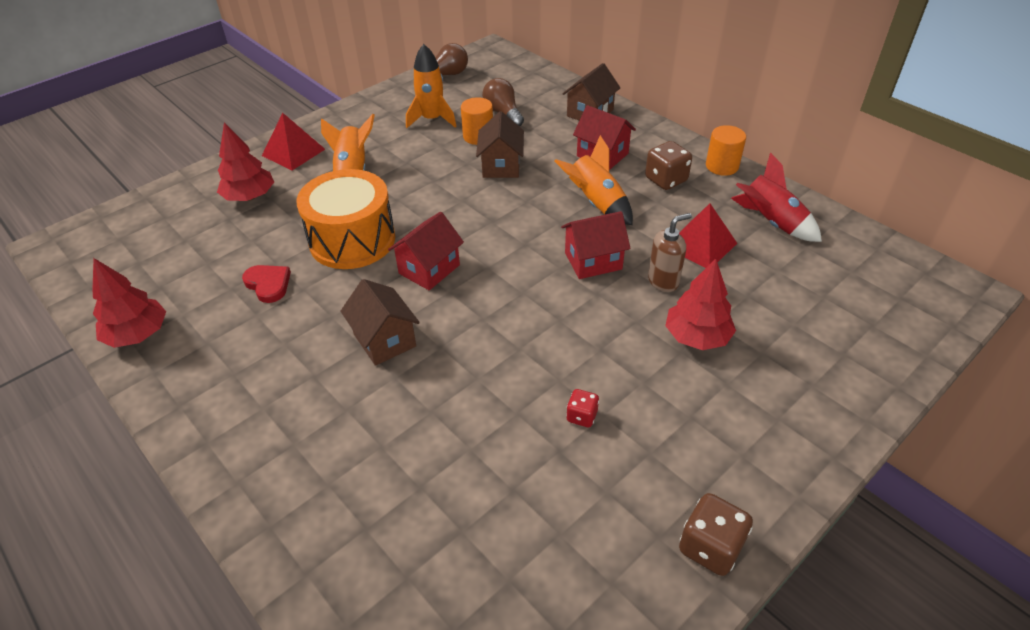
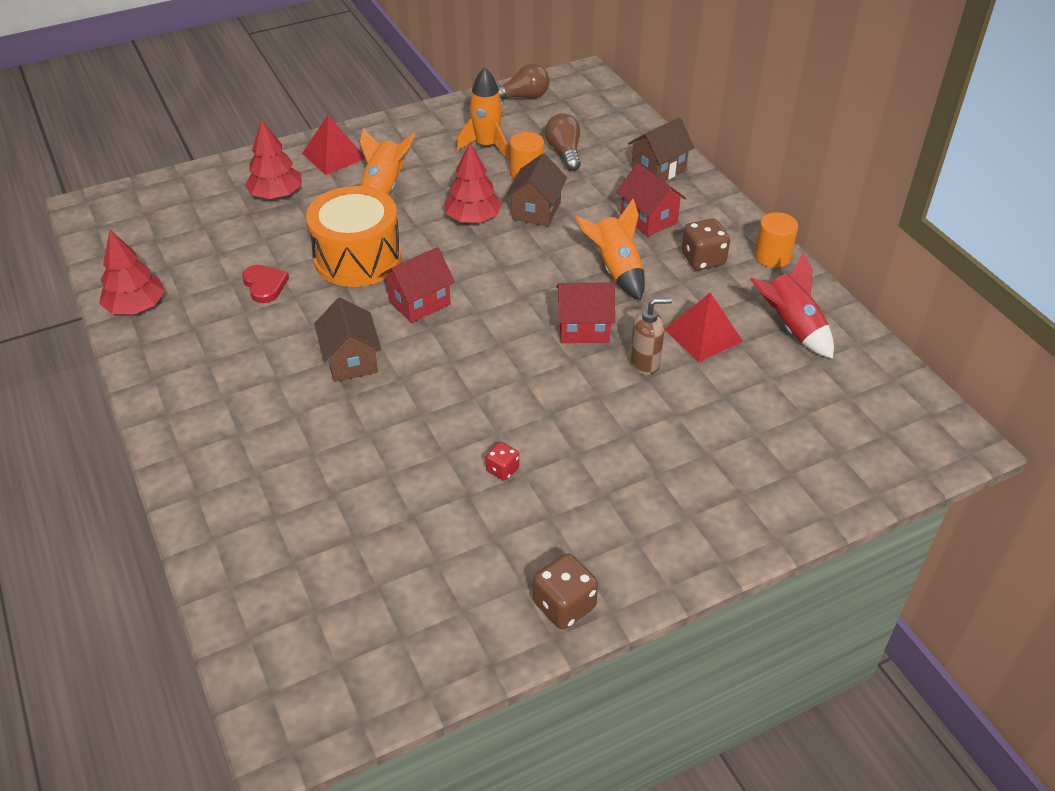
camera: 15 degrees right, 0 degrees up
(697, 337) = (650, 424): red tree -> red tree (473, 218)

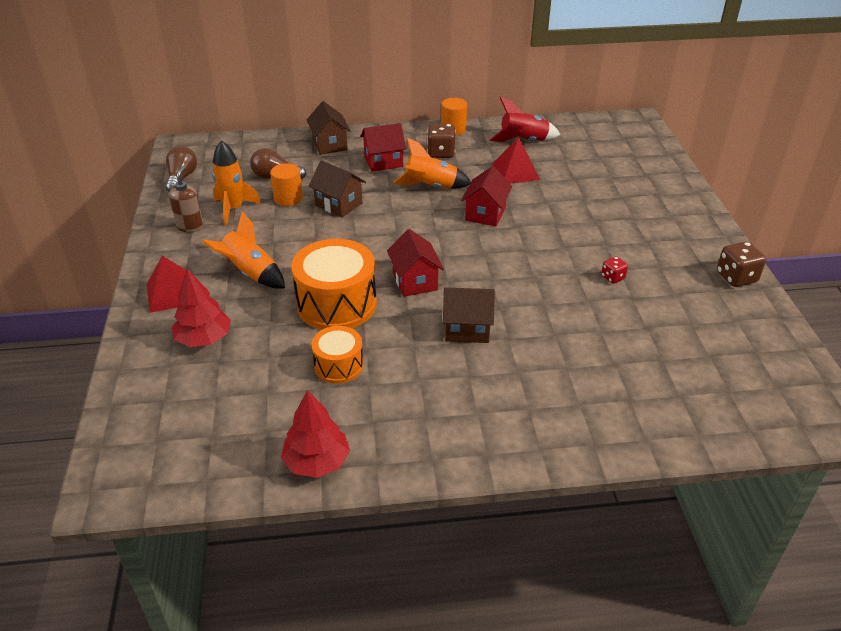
camera: 70 degrees left, 5 degrees down
(265, 285) = (338, 365): red heart -> orange drum
(473, 218) = (326, 235): red tree -> none
(645, 363) = (532, 198): brown soap dispenser -> brown soap dispenser (190, 226)

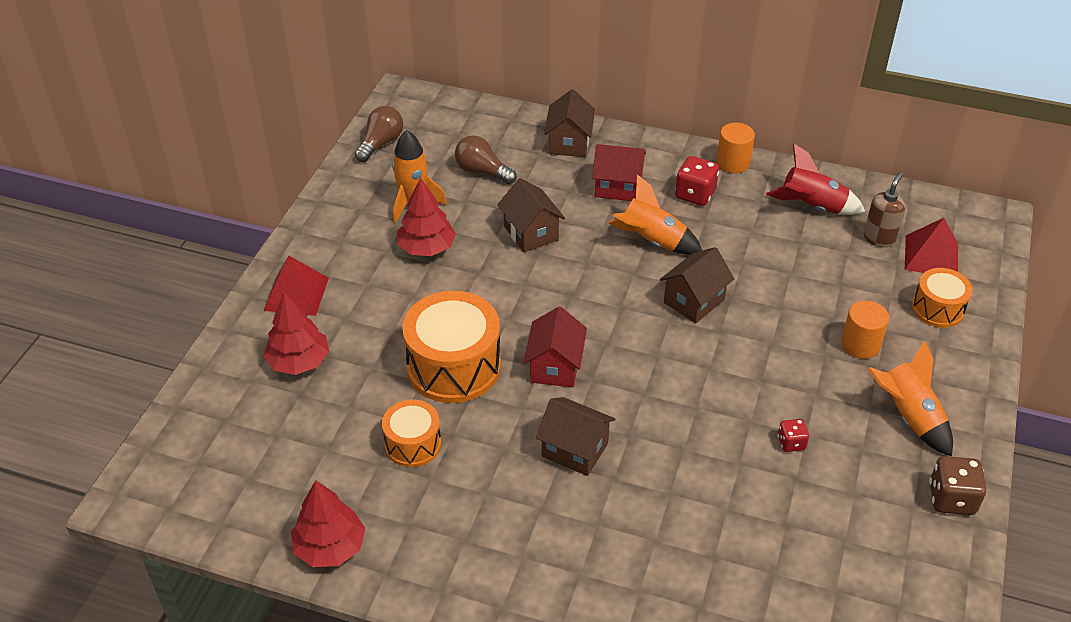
camera: 25 degrees right, 5 degrees up
(190, 226) = (357, 213): brown soap dispenser -> brown soap dispenser (879, 238)
(250, 273) = (386, 296): orange rocket -> orange rocket (908, 417)
(263, 234) = (427, 248): none -> red tree
(288, 198) = (479, 207): orange cylinder -> orange cylinder (860, 344)
(441, 153) = (695, 194): brown dice -> red dice
(485, 214) = (694, 301): red house -> brown house
(515, 171) = (771, 250): red pyramid -> red pyramid (931, 256)
(644, 176) = (937, 309): none -> orange drum

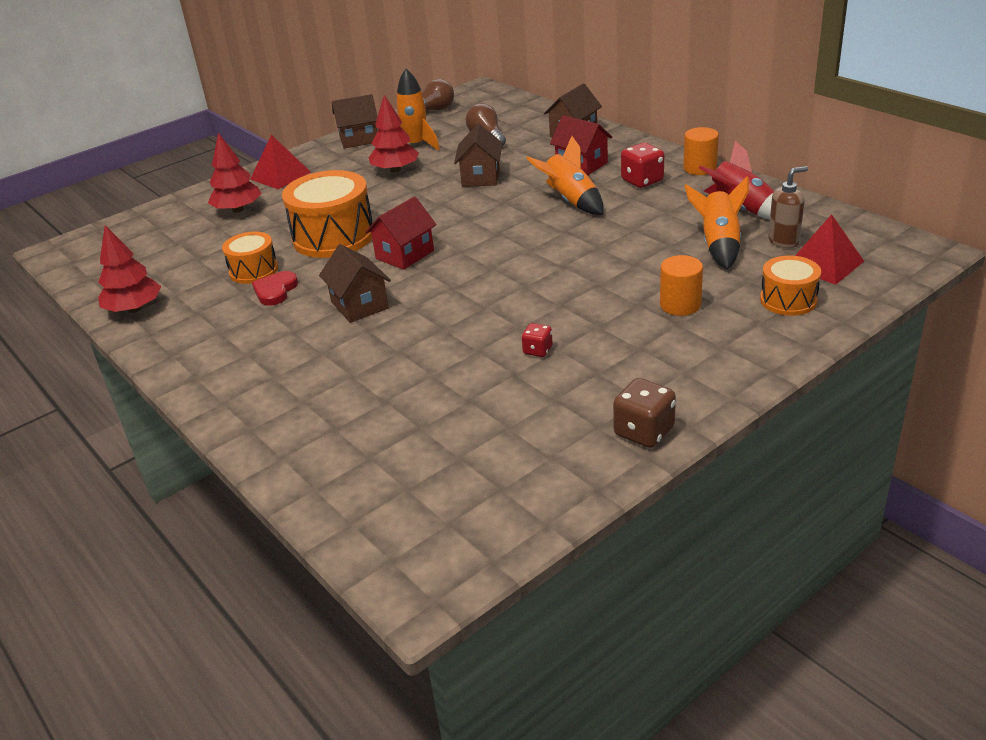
camera: 35 degrees right, 10 degrees down
(466, 463) = (275, 291): none -> red heart
(694, 301) = (562, 243): brown house -> brown house (359, 139)
(908, 417) = (669, 364): orange rocket -> orange rocket (719, 245)

